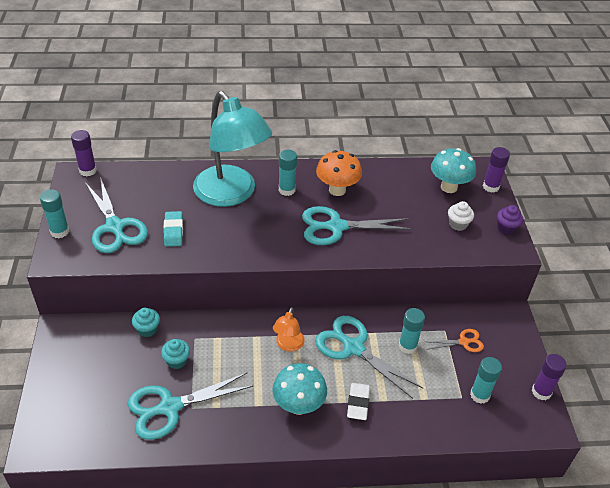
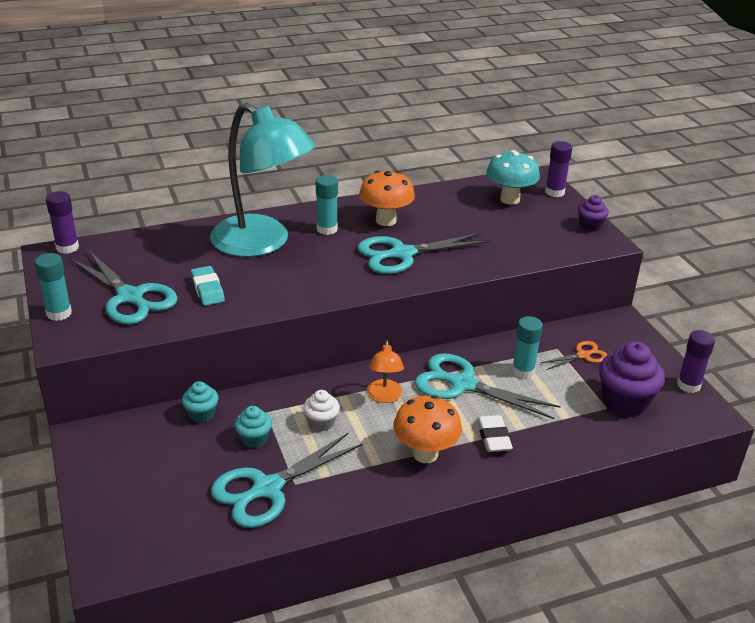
camera: 15 degrees left, 10 degrees down
(298, 405) = (425, 454): turquoise mushroom -> orange mushroom
(458, 224) = (537, 231): white cupcake -> white cupcake (321, 423)
(480, 395) = (625, 401): turquoise glue stick -> purple cupcake

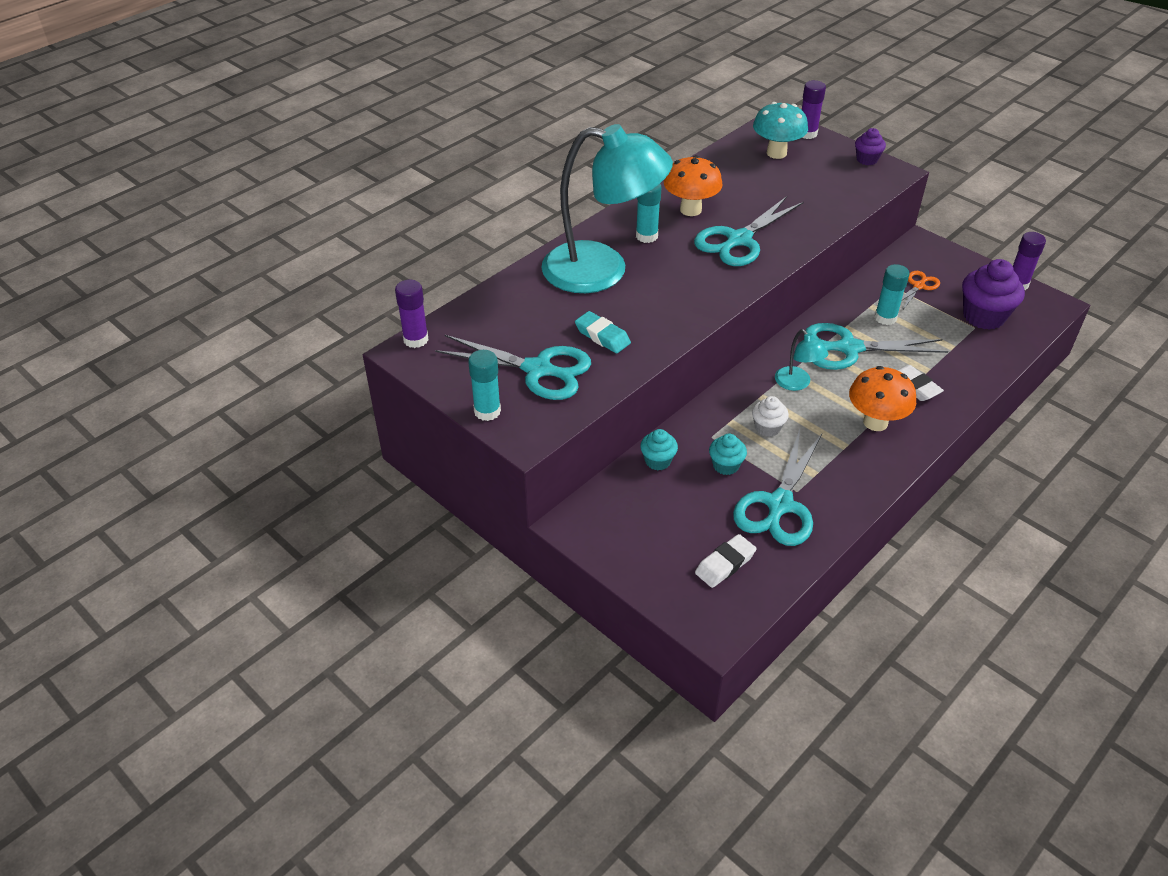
camera: 25 degrees left, 10 degrees up
(170, 518) = (725, 564): none -> white eraser
(384, 397) = (797, 384): orange lamp -> turquoise lamp

